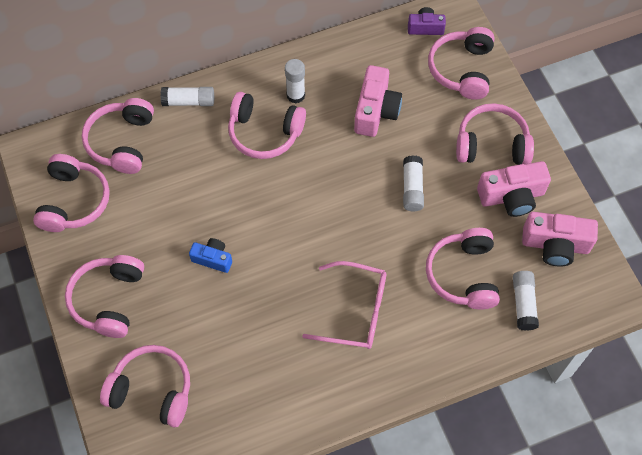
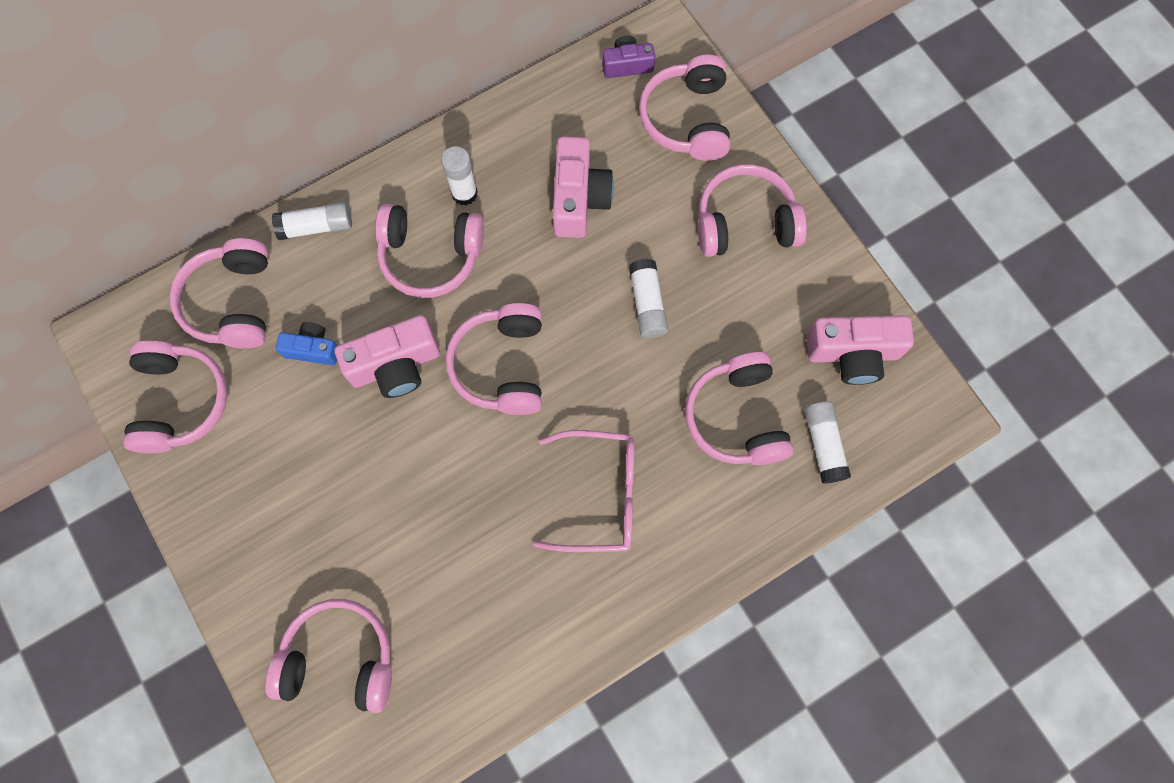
camera: 10 degrees left, 10 degrees up
(109, 300) = (255, 538): pink headphones -> pink headphones (502, 365)
(213, 259) = (390, 453): blue camera -> blue camera (312, 349)
(511, 196) = (783, 293): pink camera -> pink camera (395, 365)

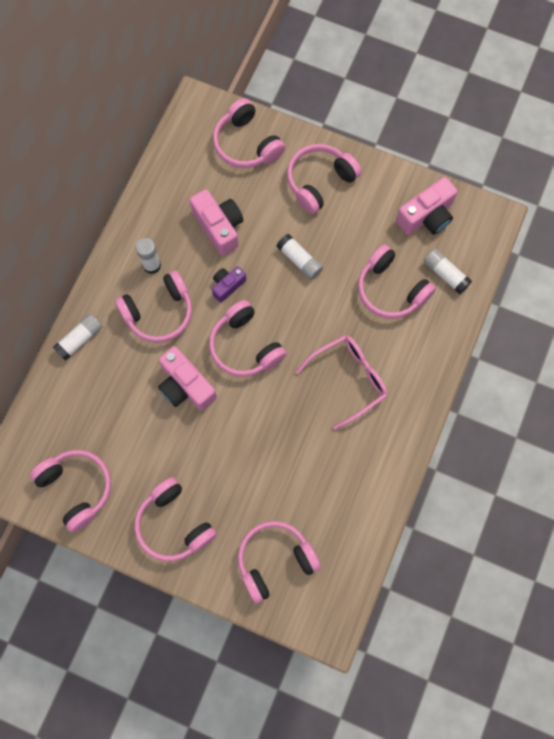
camera: 35 degrees left, 0 degrees up
(232, 302) = (64, 413): pink headphones -> pink headphones (174, 524)
(312, 349) = (131, 408): blue camera -> none
(395, 365) = (185, 386): pink camera -> pink camera turned 105 degrees clockwise
(627, 65) = (190, 134): purple camera -> purple camera (227, 286)

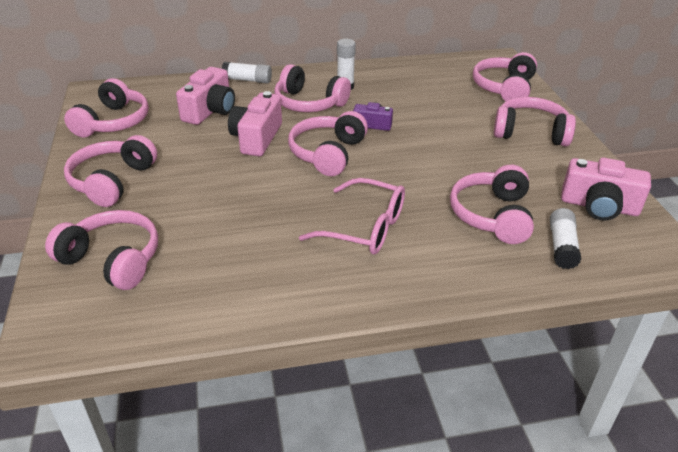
camera: 55 degrees right, 35 degrees down
(219, 227) = (418, 102): pink camera -> pink camera (210, 111)
(299, 260) = (445, 150): white glue stick -> none

